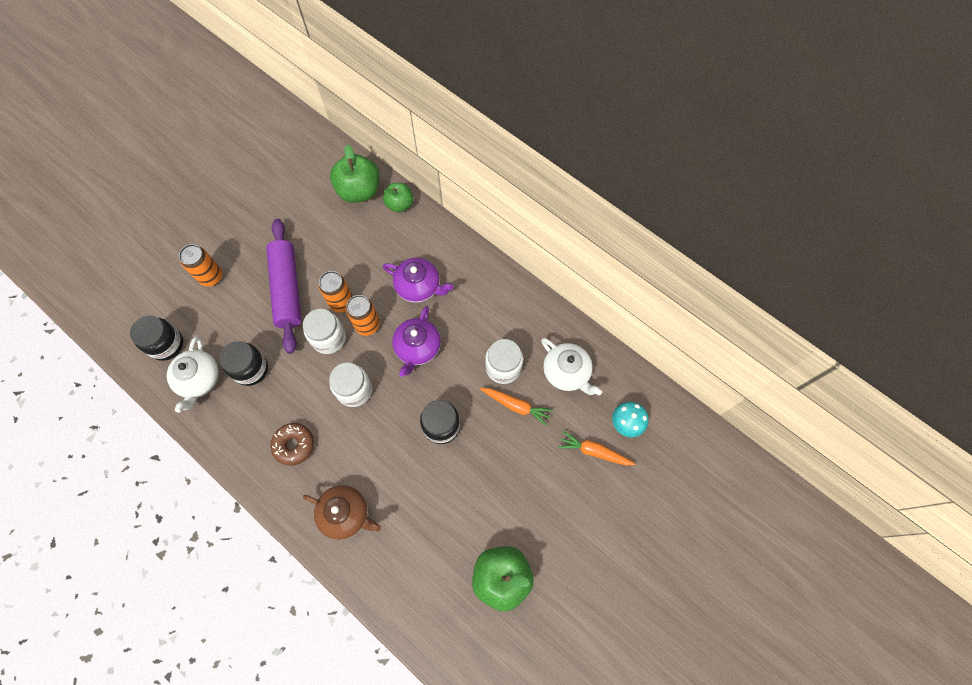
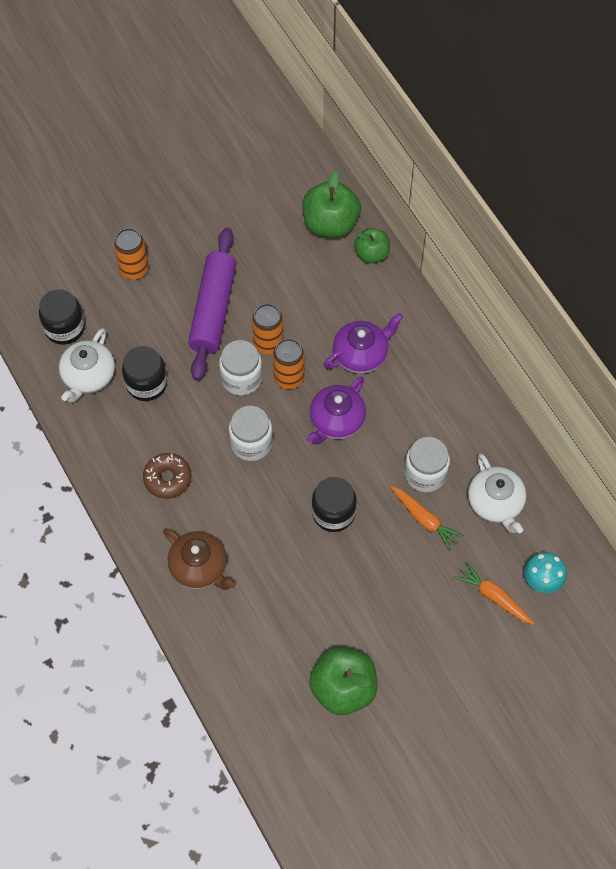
camera: 20 degrees right, 5 degrees down
(419, 287) = (361, 354): purple teapot -> purple teapot turned 75 degrees counterclockwise

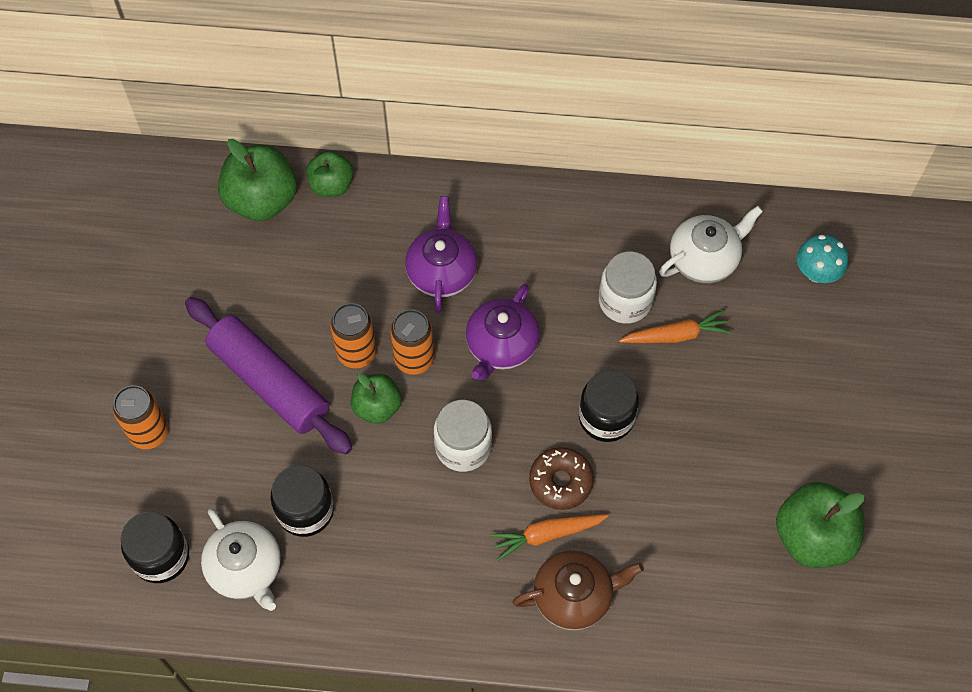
camera: 55 degrees left, 0 degrees up
(167, 478) = (441, 562): brown donut -> brown donut (560, 482)
(241, 378) = (377, 407): white jar -> green apple
(336, 421) = (501, 346): purple teapot -> purple teapot turned 45 degrees clockwise
(494, 597) = (805, 327): orange carrot -> orange carrot (547, 535)
(495, 503) = (704, 259): white teapot -> white teapot turned 45 degrees counterclockwise

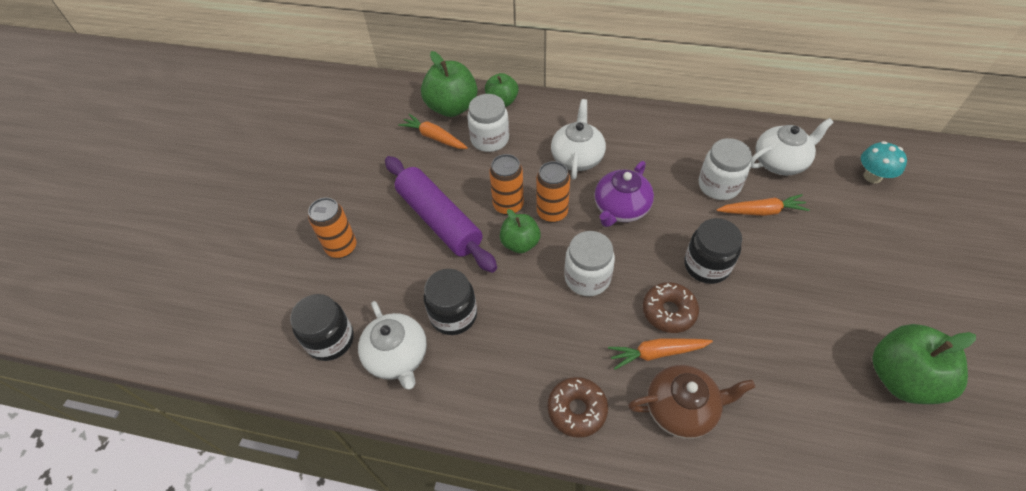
camera: 10 degrees right, 10 degrees down
(243, 253) = (434, 137): none -> orange carrot
(321, 250) = (489, 139): none -> white jar
(442, 271) = (577, 157): purple teapot -> white teapot
(459, 609) = (577, 410): none -> brown donut

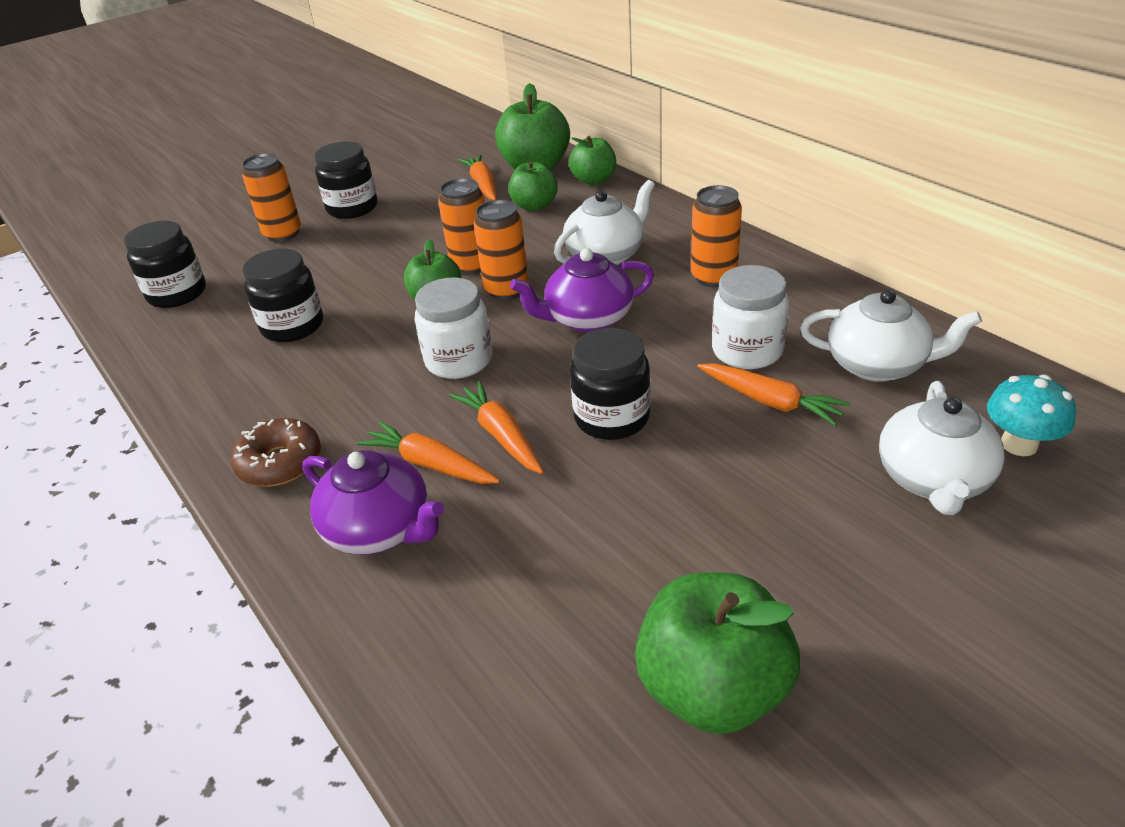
camera: 40 degrees right, 15 degrees down
(365, 200) = (352, 208): none -> black jar
(397, 356) = (204, 332): white teapot -> white teapot (933, 480)
(439, 220) = (391, 249): purple rolling pin -> none
(489, 139) = (534, 206): white jar -> green apple
(650, 144) = (713, 277): none -> orange can
(669, 311) = (501, 435): brown donut -> orange carrot
(682, 408) = (380, 529): brown teapot -> purple teapot

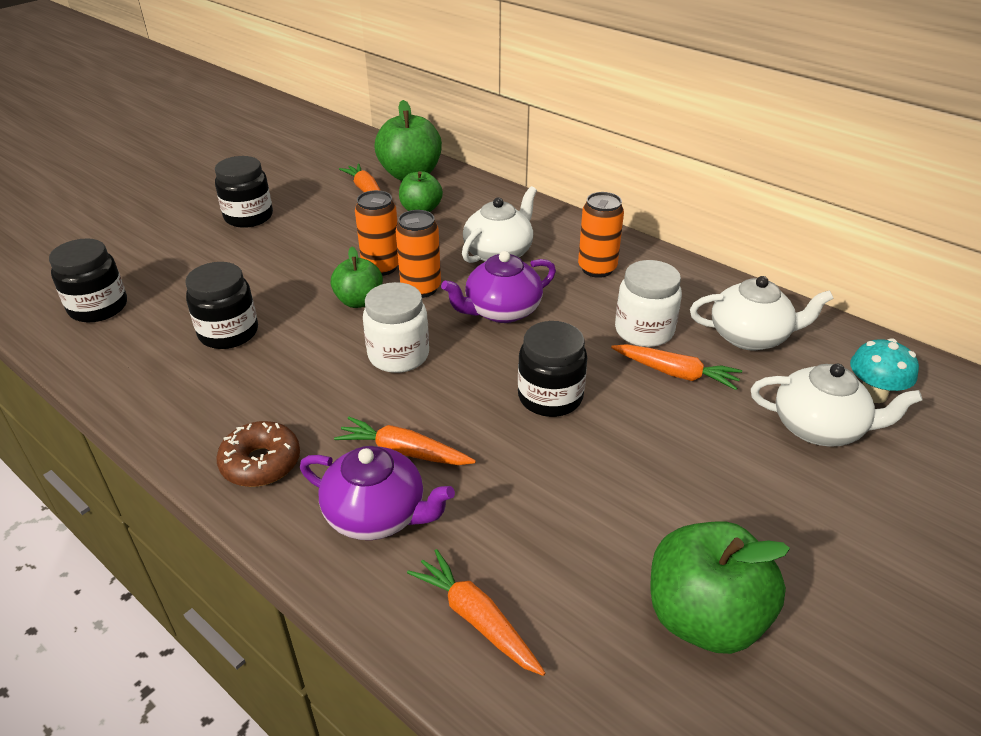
camera: 15 degrees left, 0 degrees up
(283, 234) = (187, 244): orange can -> none
(501, 435) = (459, 420): orange carrot -> orange carrot (476, 619)
(594, 180) = (466, 185): green apple -> none
(933, 480) = (819, 428): white teapot -> white teapot turned 75 degrees counterclockwise

